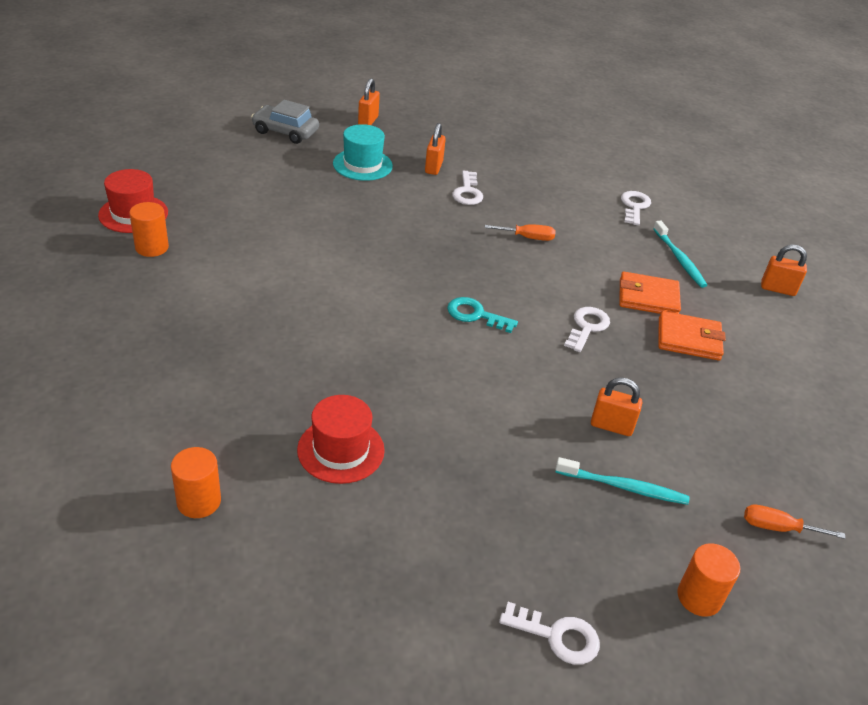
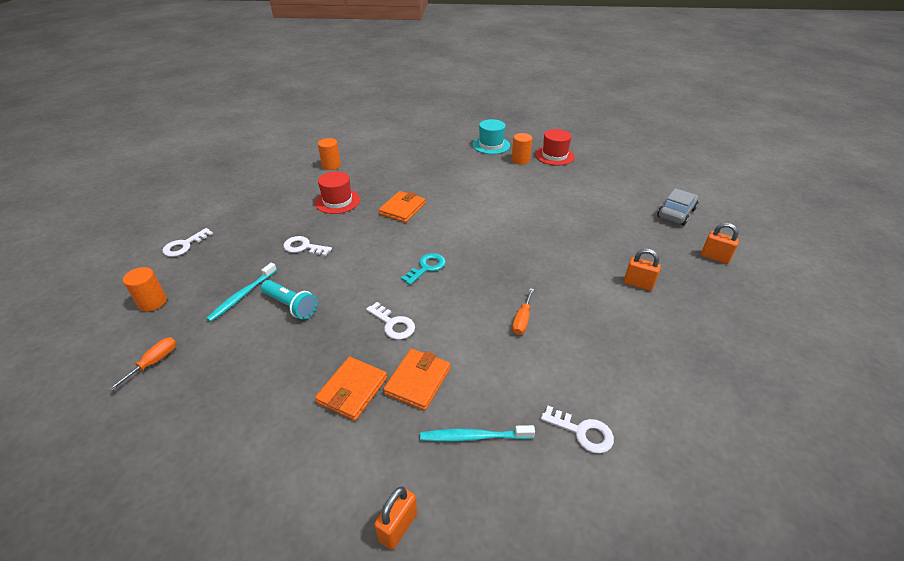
camera: 110 degrees right, 0 degrees up
(342, 361) = (402, 209): none -> orange wallet
(362, 165) = (632, 244): turquoise hat -> turquoise hat (491, 145)
(467, 192) = (597, 297): white key -> white key (303, 247)
(611, 426) = (291, 306): orange padlock -> turquoise flashlight

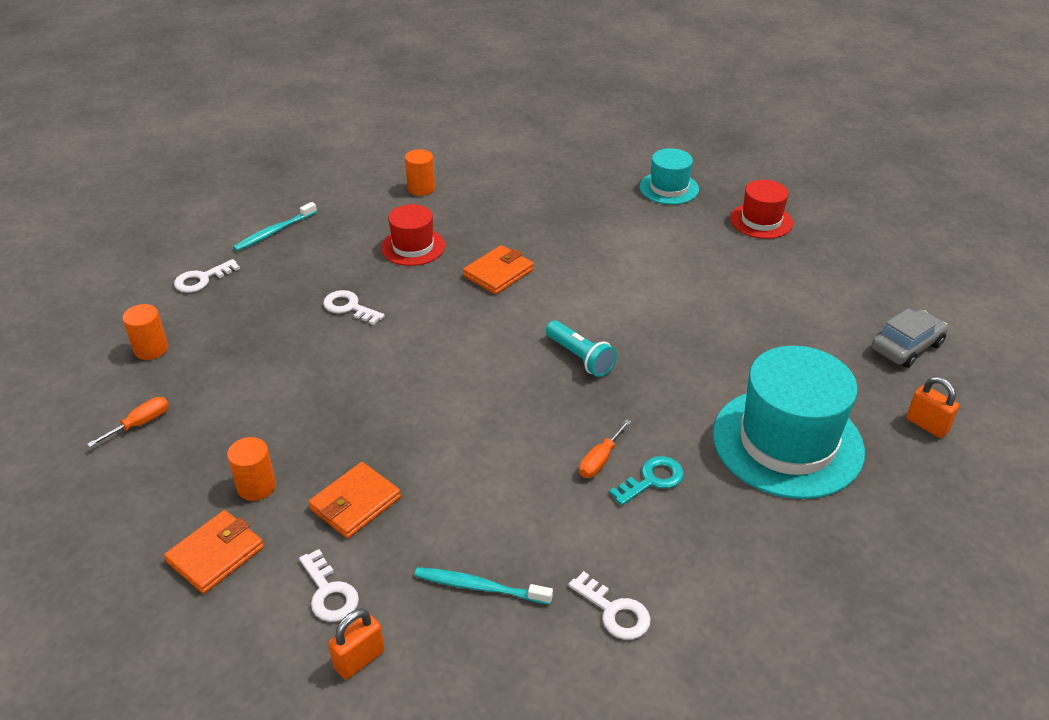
camera: 15 degrees right, 0 degrees up
(242, 296) = (256, 360): turquoise toothbrush -> turquoise toothbrush (274, 232)
(291, 306) = (312, 384): turquoise flashlight -> turquoise flashlight (580, 358)
(393, 324) = (431, 433): white key -> white key (329, 593)
(418, 381) = (436, 509): orange wallet -> orange wallet (216, 555)
(426, 267) = (501, 365): turquoise key -> turquoise key (652, 479)
(520, 160) = (703, 220): orange cylinder -> orange cylinder (256, 486)
(638, 284) = (787, 442): orange padlock -> turquoise hat

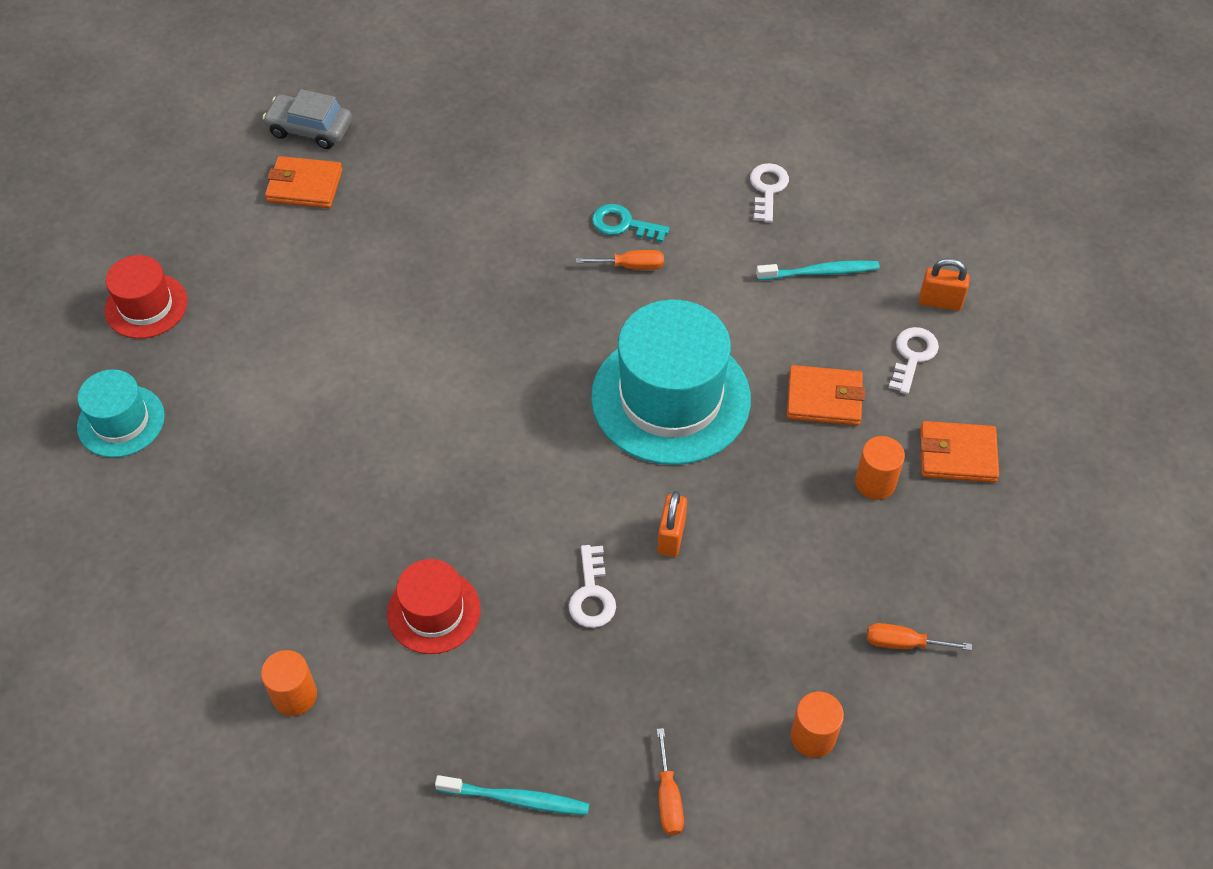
camera: 125 degrees left, 15 degrees up
(202, 279) = (668, 798): white key -> orange screwdriver
(479, 587) = (821, 272): turquoise toothbrush -> turquoise toothbrush turned 75 degrees counterclockwise
(498, 273) = (423, 492): orange wallet -> orange wallet (304, 186)
(580, 358) = (510, 345): turquoise flashlight -> none
(787, 442) = (507, 162): turquoise hat -> turquoise hat (670, 398)
(927, 425) = (415, 89): orange padlock -> orange padlock (671, 536)

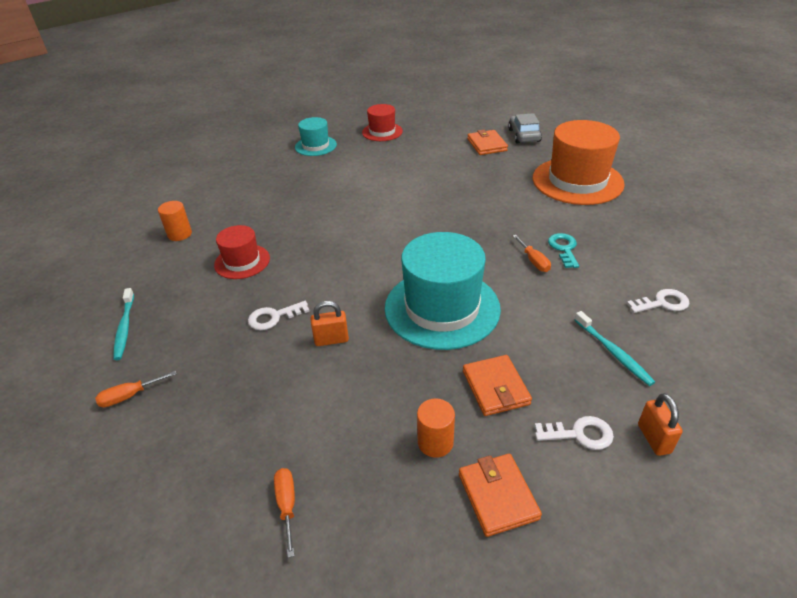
camera: 70 degrees right, 15 degrees down
(481, 133) = (577, 181): none -> orange hat
(813, 736) = (188, 465): orange cylinder -> none

